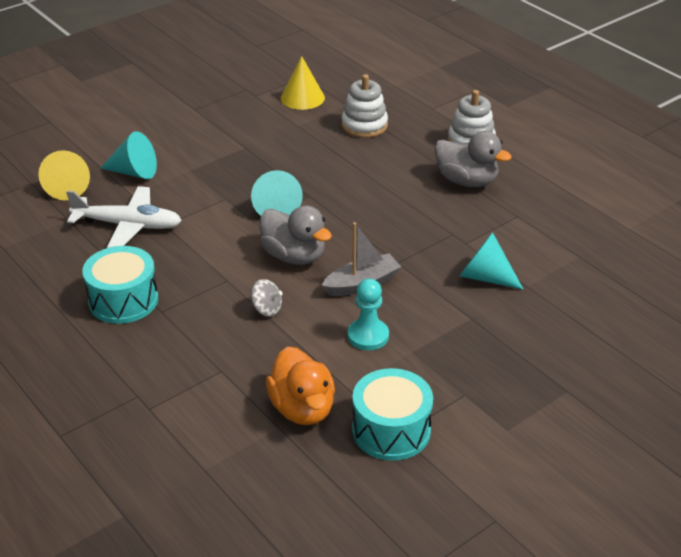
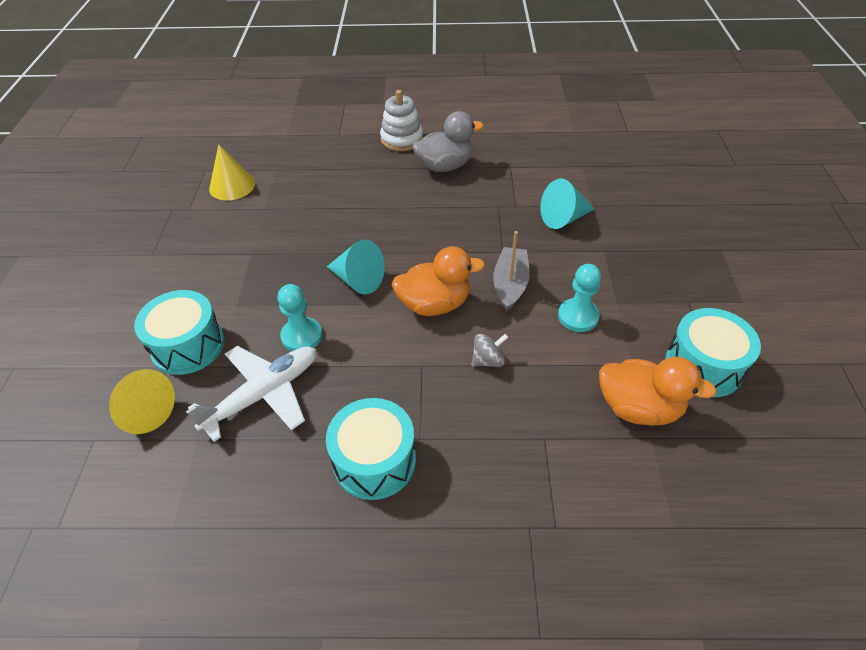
camera: 50 degrees left, 10 degrees up
(134, 172) = (188, 345): turquoise cone -> turquoise drum
(193, 213) = (302, 336): none -> turquoise pawn
(294, 256) = (434, 304): grey duck -> orange duck
(364, 125) = (314, 175): white stacking toy -> none

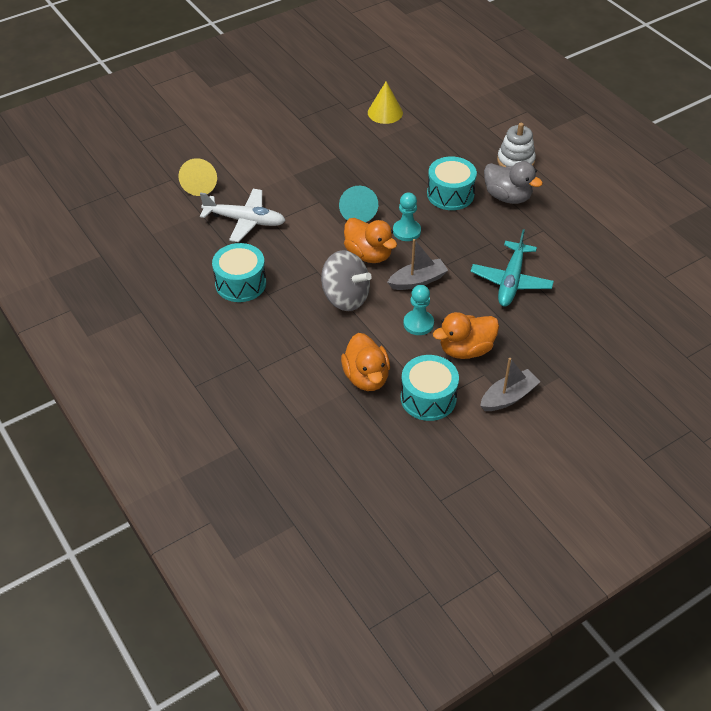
camera: 55 degrees right, 0 degrees up
(188, 345) = (250, 174): turquoise drum -> turquoise drum (450, 194)
(302, 336) = (294, 212): turquoise pawn -> turquoise pawn (406, 231)
(488, 360) = (345, 297): grey spinning top -> grey spinning top, size x2.11
(563, 218) = (511, 281): turquoise cone -> turquoise plane
(643, 298) = (466, 349): none -> orange duck
(733, 299) = (508, 397): none -> grey boat

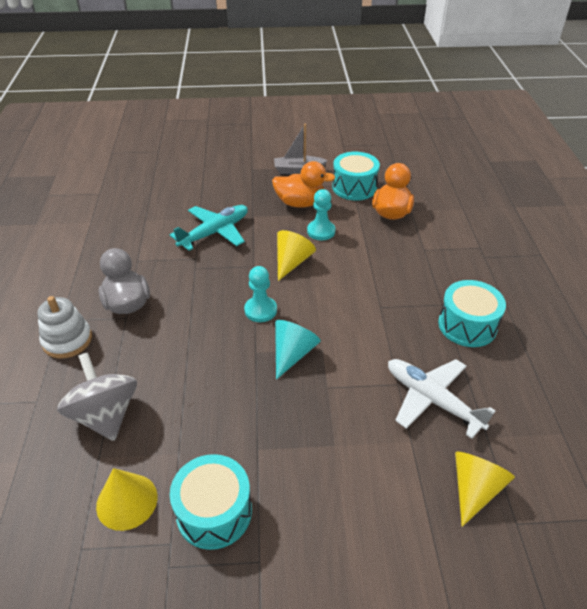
camera: 150 degrees left, 5 degrees down
(345, 297) = (368, 273): grey spinning top -> grey spinning top (105, 415)
(368, 254) = (317, 302): orange duck -> none
(418, 281) = (292, 262): grey boat -> yellow cone
(450, 194) = (177, 331): turquoise drum -> turquoise drum (214, 512)

